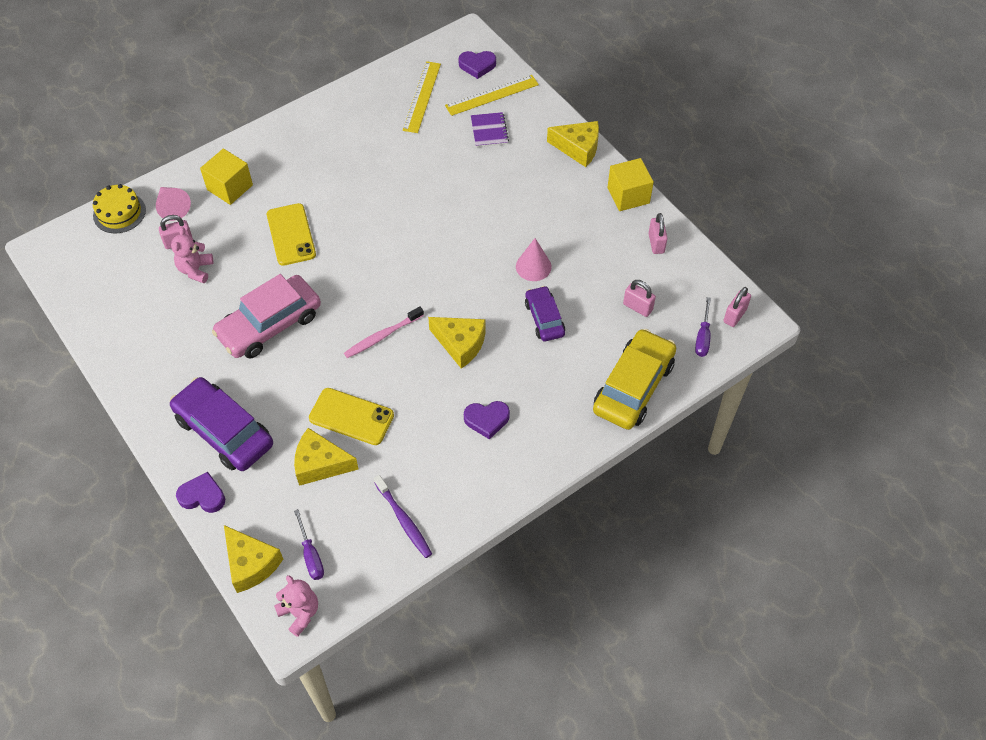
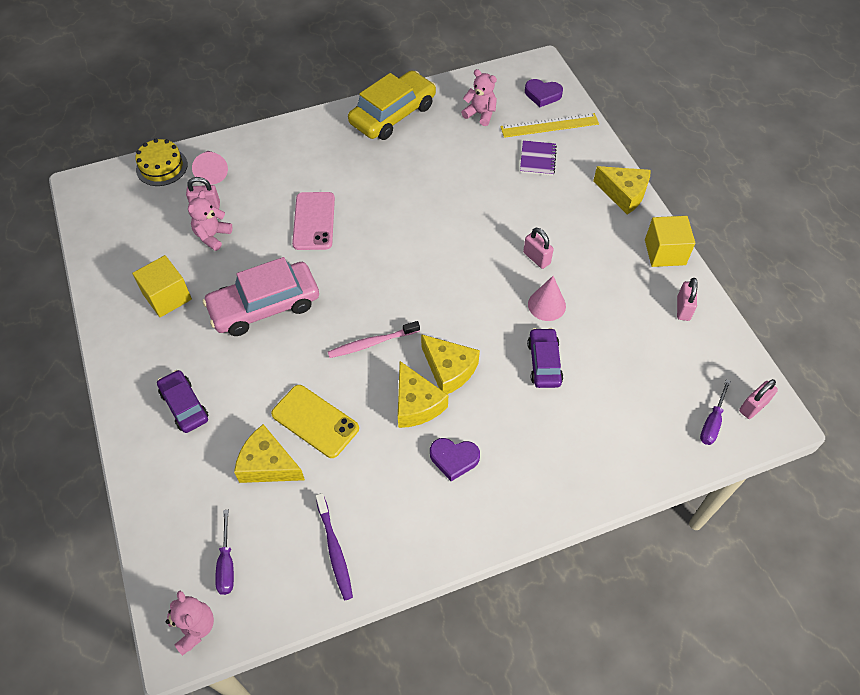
camera: 15 degrees right, 0 degrees up
(202, 496) = (140, 469): purple heart -> none
(224, 431) = (184, 405): purple car -> purple car, size x0.58
(230, 187) = (271, 164): yellow cube -> yellow cube (167, 297)
(251, 564) = (163, 557): yellow cheese -> yellow cheese (416, 404)
(291, 234) = (314, 221): yellow phone -> pink phone
(422, 97) = (480, 114): yellow ruler -> pink teddy bear
(633, 387) = (622, 460): yellow car -> yellow car (393, 114)
(637, 307) = (647, 373): pink padlock -> pink padlock (536, 258)

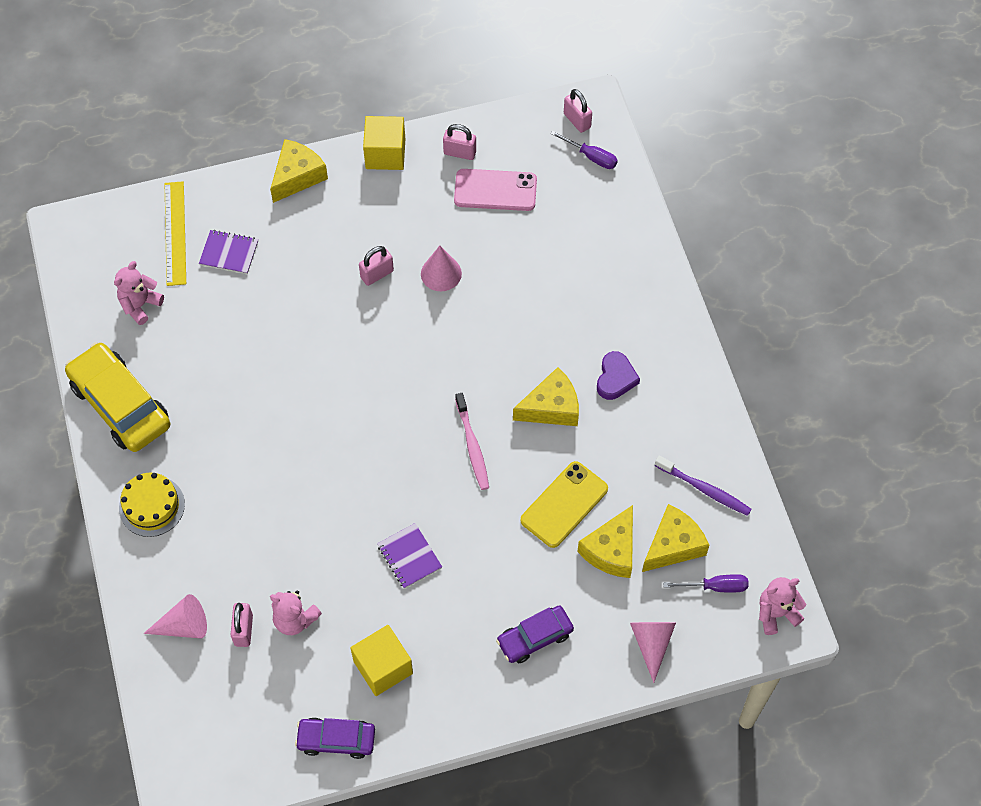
camera: 85 degrees left, 5 degrees up
(161, 167) = (163, 691): yellow cake -> yellow cake (152, 506)
(171, 505) = (651, 643): none -> pink cone
(264, 306) = (409, 557): pink car -> purple notebook
(314, 221) = (288, 502): pink phone -> pink phone (495, 190)
(334, 549) = (704, 489): purple toothbrush -> purple toothbrush turned 45 degrees clockwise
(449, 370) = (513, 373): yellow cheese -> yellow cheese (673, 545)
(542, 95) = (120, 233): purple heart -> none
(544, 362) = (512, 286): purple car -> purple car (336, 740)

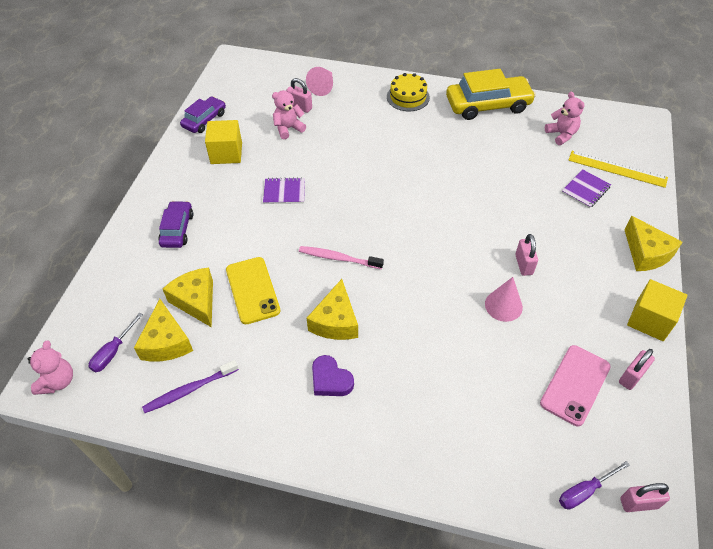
camera: 120 degrees right, 10 degrees down
(651, 643) = (113, 290): pink cone -> none

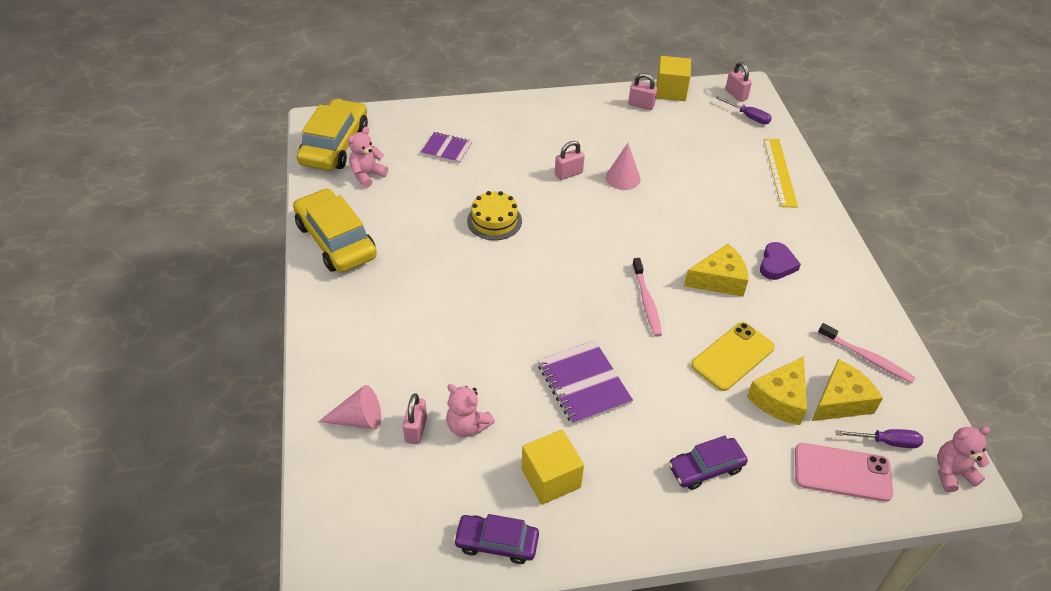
camera: 115 degrees left, 5 degrees down
(190, 390) = (866, 357): purple toothbrush -> pink toothbrush
(284, 192) = (583, 384): purple notebook -> purple notebook, size x1.54
(408, 97) = (347, 318): yellow cake -> yellow cake (494, 221)
(575, 385) = (669, 130): pink phone -> pink phone (842, 472)
(608, 124) = (335, 145): none -> yellow car
(617, 169) = (405, 132): yellow ruler -> yellow ruler (780, 172)
(646, 253) = (509, 107): yellow cheese -> none
(650, 320) = (581, 100): yellow cube -> yellow cube (671, 91)

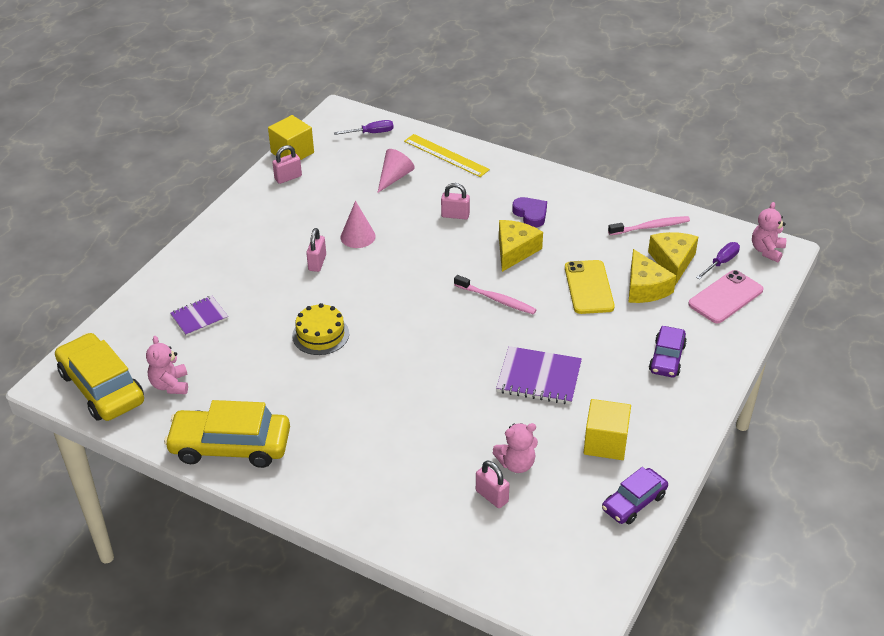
camera: 50 degrees left, 5 degrees down
(358, 419) = (448, 527): pink cone -> pink cone (394, 177)
(736, 94) = (339, 123): pink padlock -> pink padlock (455, 215)

